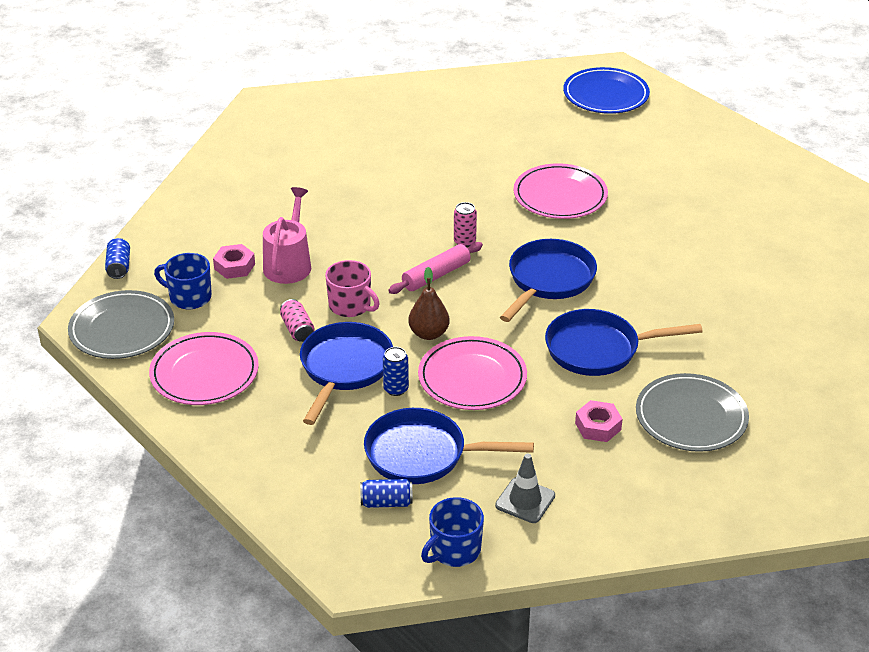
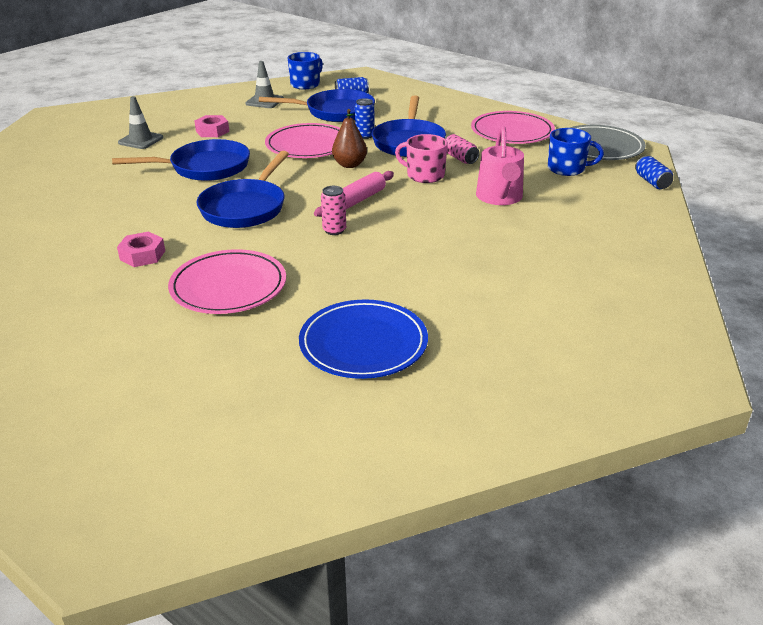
camera: 170 degrees right, 5 degrees down
(234, 266) = (548, 191): pink nut -> pink nut (142, 255)
(605, 95) = (132, 466): blue plate -> blue plate (363, 343)
(691, 417) = (141, 140): grey plate -> grey traffic cone

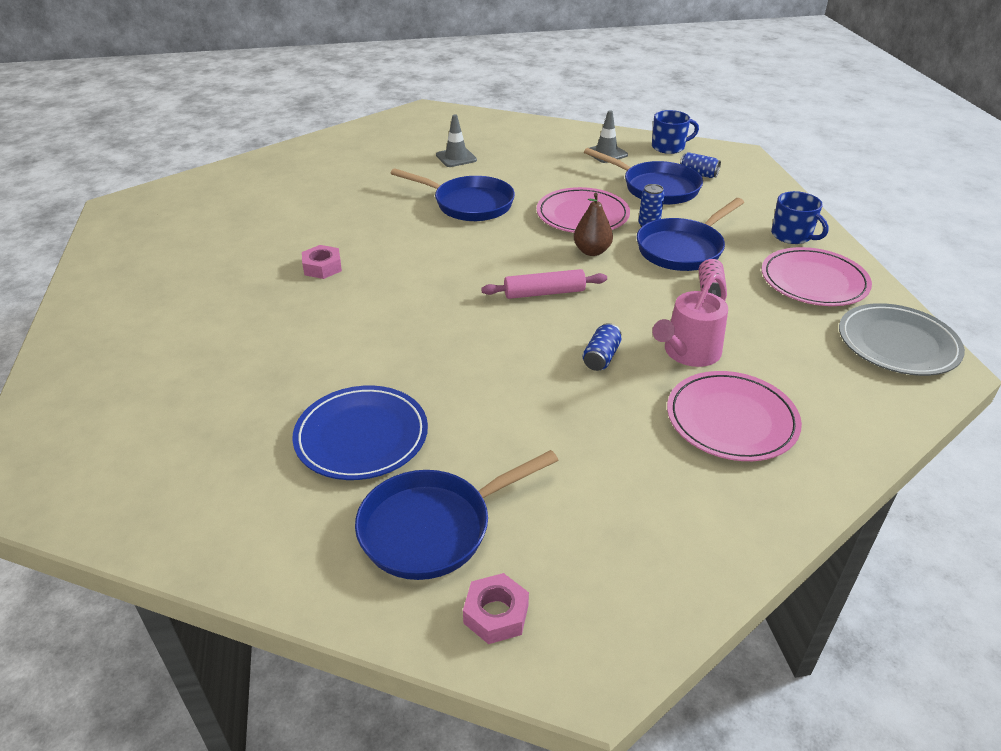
camera: 40 degrees right, 5 degrees up
(212, 131) = (522, 169): pink nut -> pink nut (496, 614)
(228, 286) = (340, 326): pink plate -> pink plate (731, 420)
(245, 207) = (448, 257): blue pan -> blue pan (433, 528)
(334, 230) = (487, 314): pink can -> none
(424, 175) = (646, 293): pink mug -> none
(567, 169) = (815, 353): blue mug -> blue mug (792, 235)
(652, 182) = (901, 418): blue can -> blue can (601, 357)

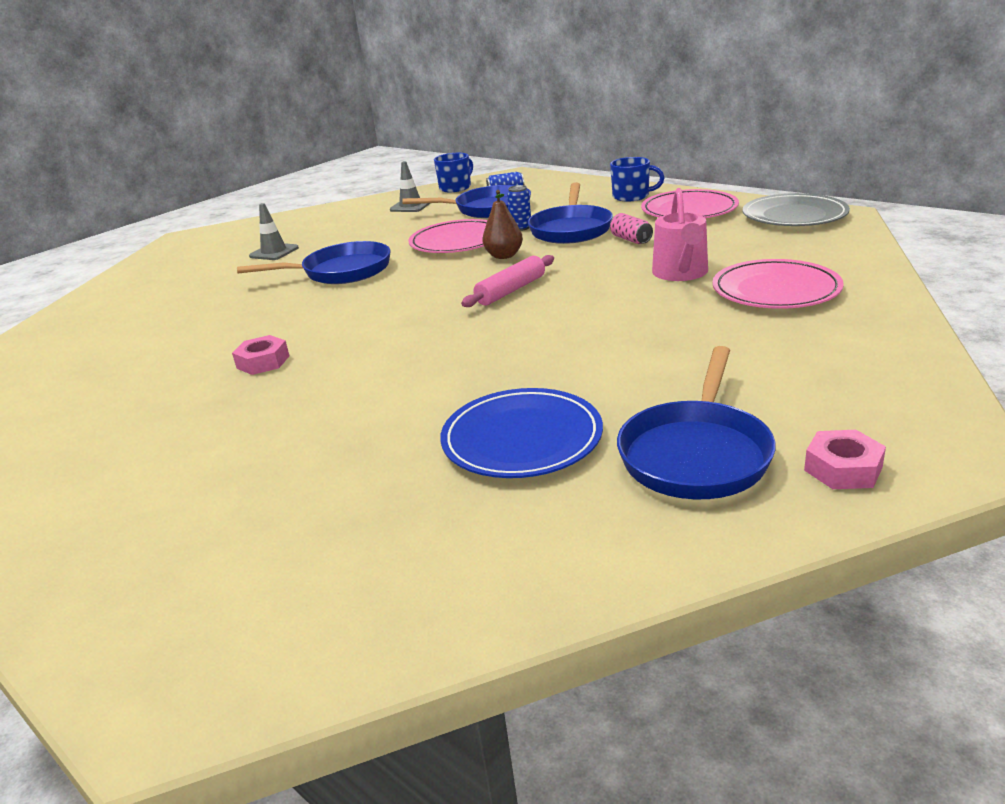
camera: 35 degrees left, 10 degrees down
(601, 357) = (626, 302): blue can -> none

